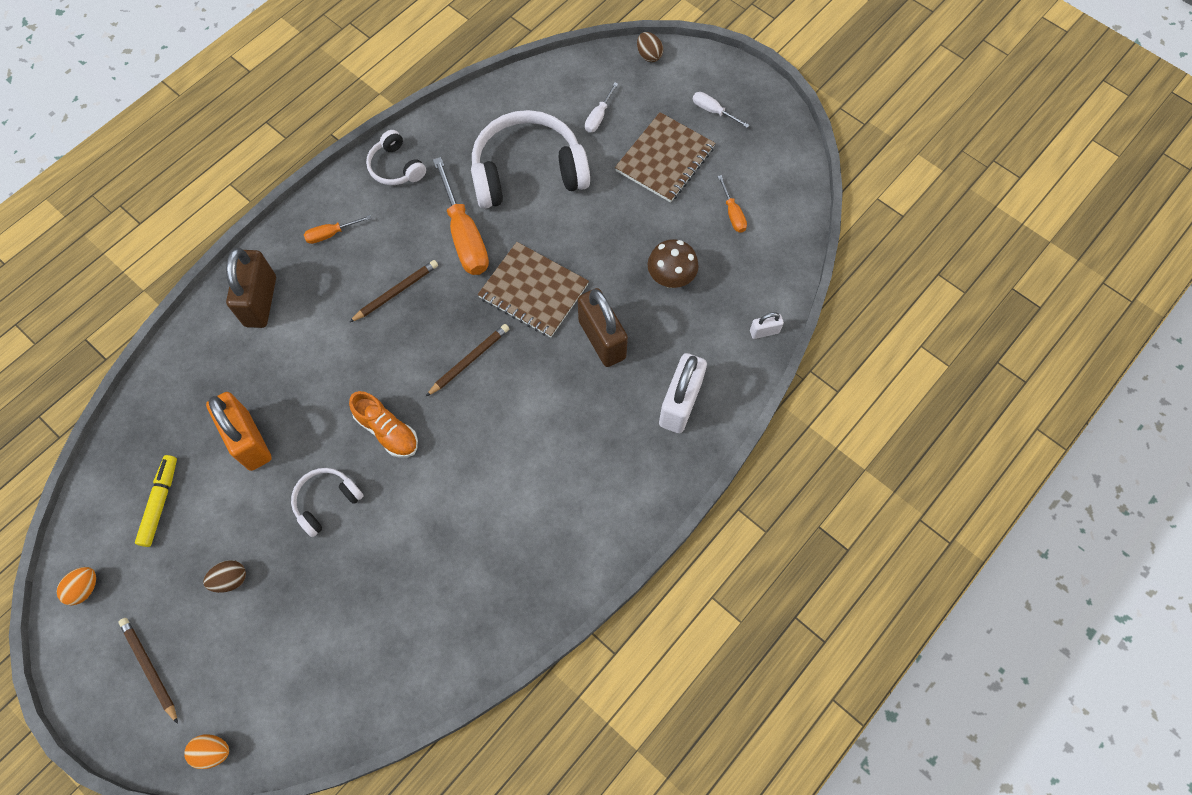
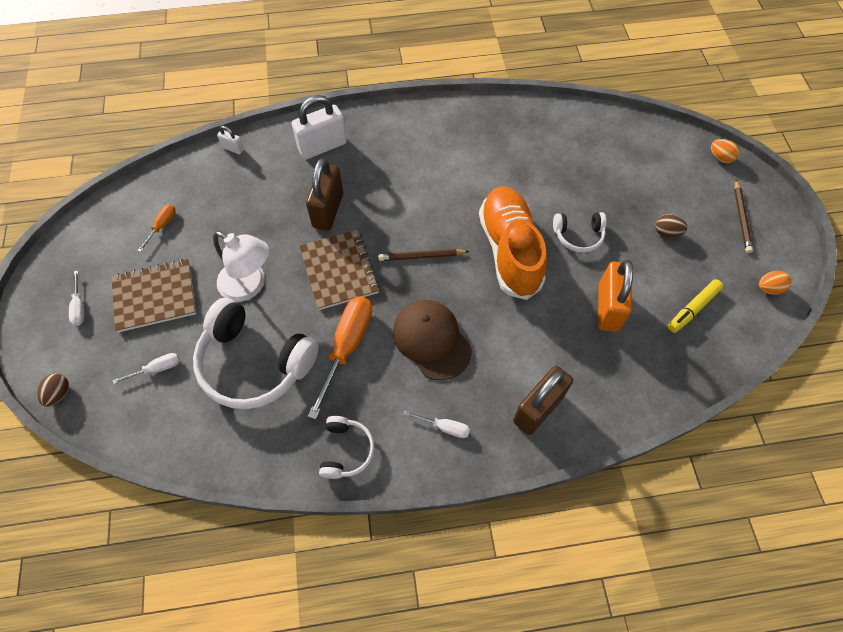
camera: 140 degrees left, 5 degrees down
(331, 234) = (444, 427): orange screwdriver -> white screwdriver
(387, 431) = (510, 250): orange shoe -> orange shoe, size x1.90
(396, 292) = (431, 340): brown pencil -> brown cap
(597, 223) = (250, 285): none -> white lamp
(671, 278) = (247, 215): brown mushroom -> none

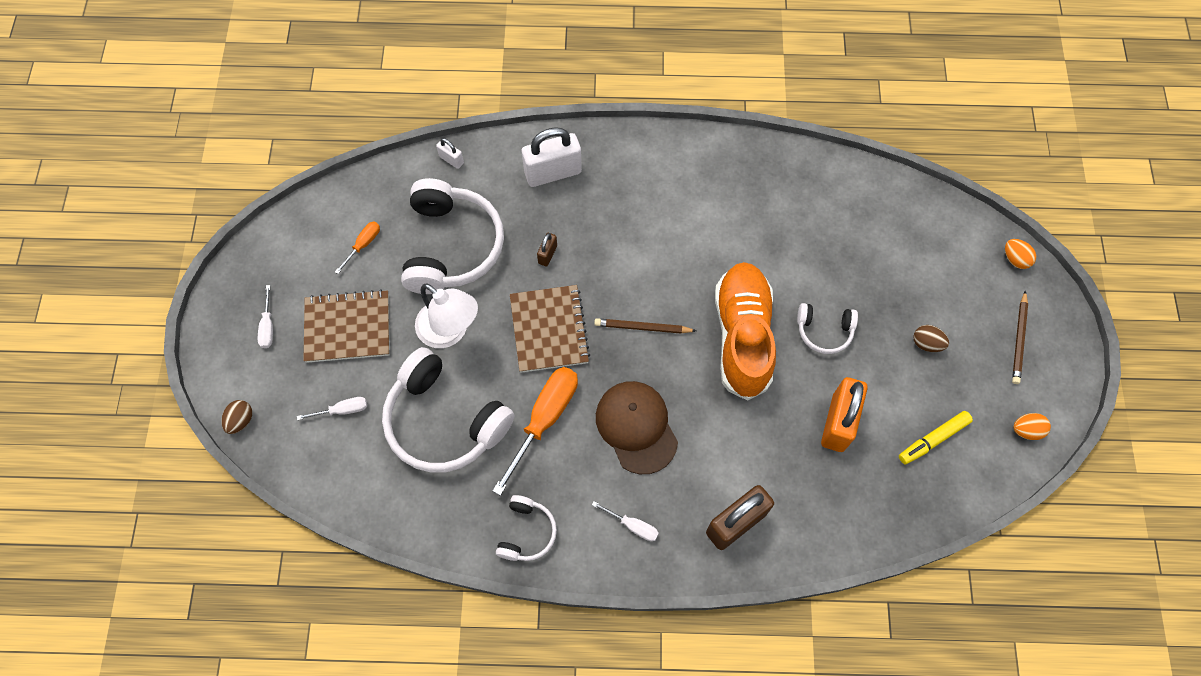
camera: 10 degrees right, 5 degrees up
(242, 216) = (452, 246): none -> white headphones
(328, 210) = (547, 254): brown padlock -> brown padlock, size x0.47

